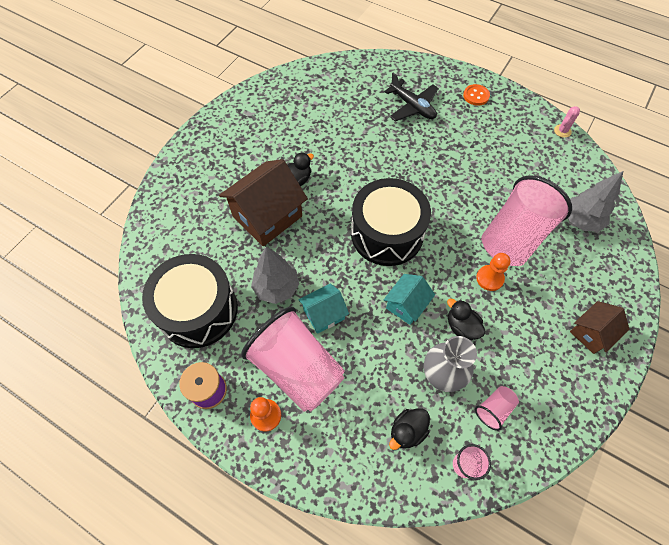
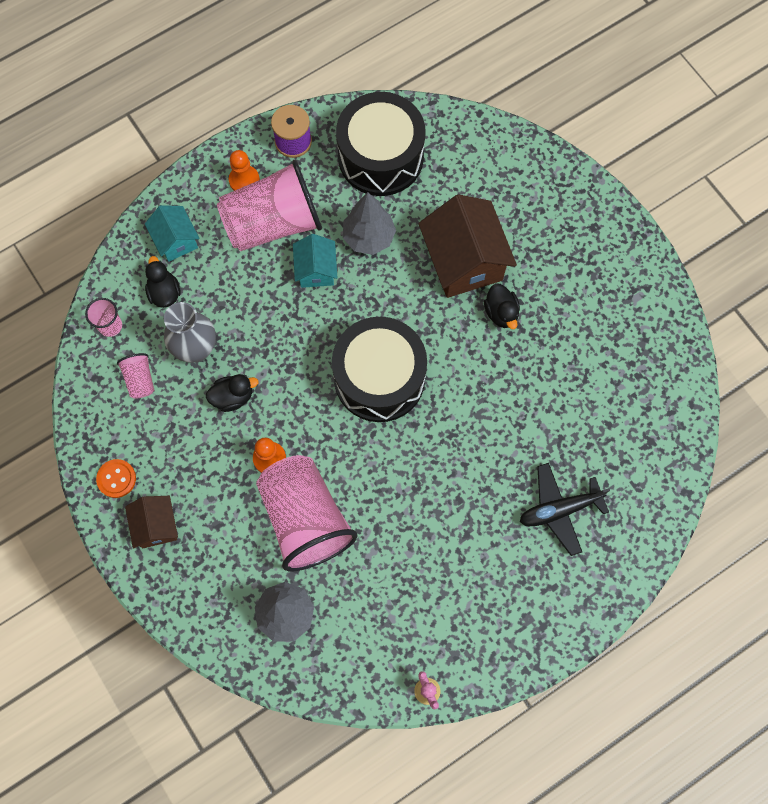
camera: 115 degrees right, 10 degrees up
(406, 305) = (284, 355): turquoise house -> turquoise house (176, 240)
(476, 96) = (542, 610): orange button -> orange button (116, 479)

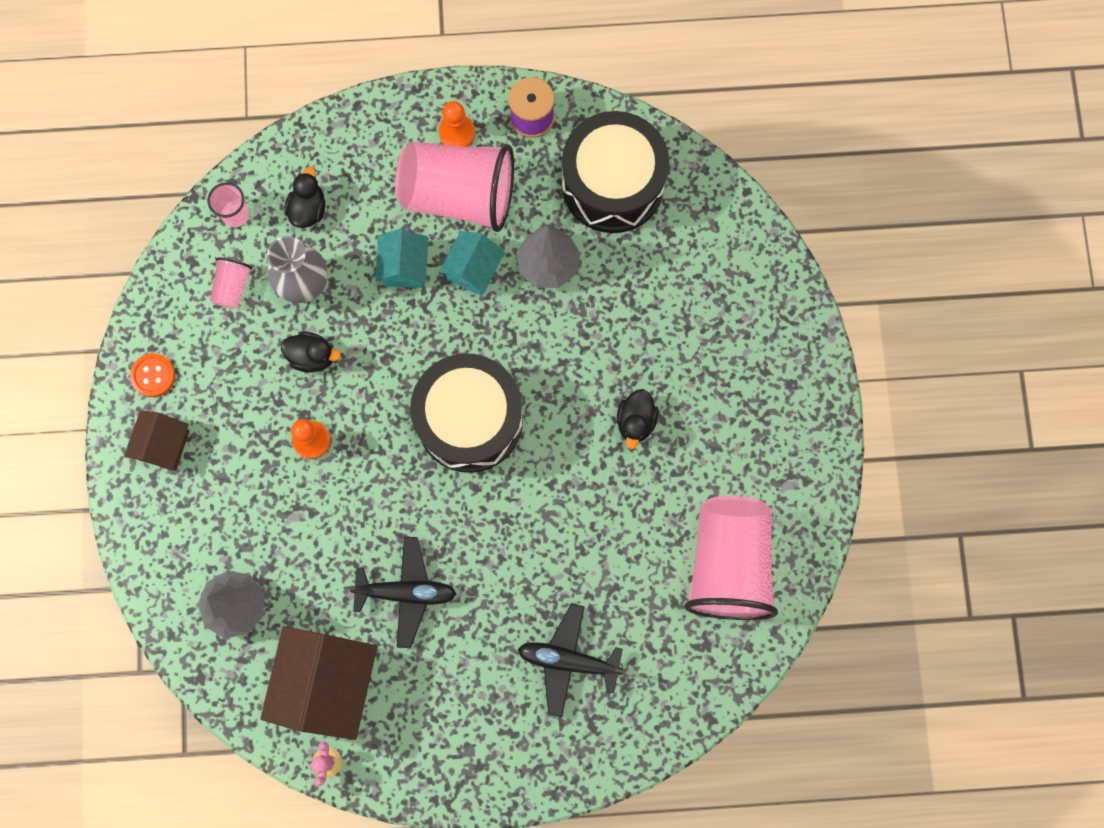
camera: 30 degrees right, 5 degrees up
(176, 240) = (351, 160): turquoise house -> turquoise house (404, 267)
(305, 518) = (311, 521): pink cup -> pink cup (728, 563)
(409, 529) = (406, 592): none -> black plane
(464, 261) = (630, 345): brown house -> brown house (327, 682)

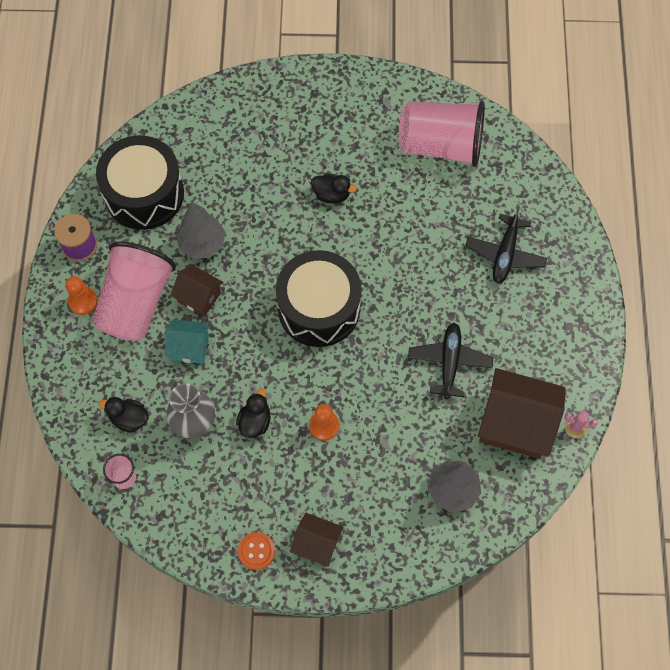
camera: 85 degrees left, 10 degrees down
(232, 287) = (188, 482): pink cup -> none
(473, 270) = (199, 297): turquoise house -> brown house

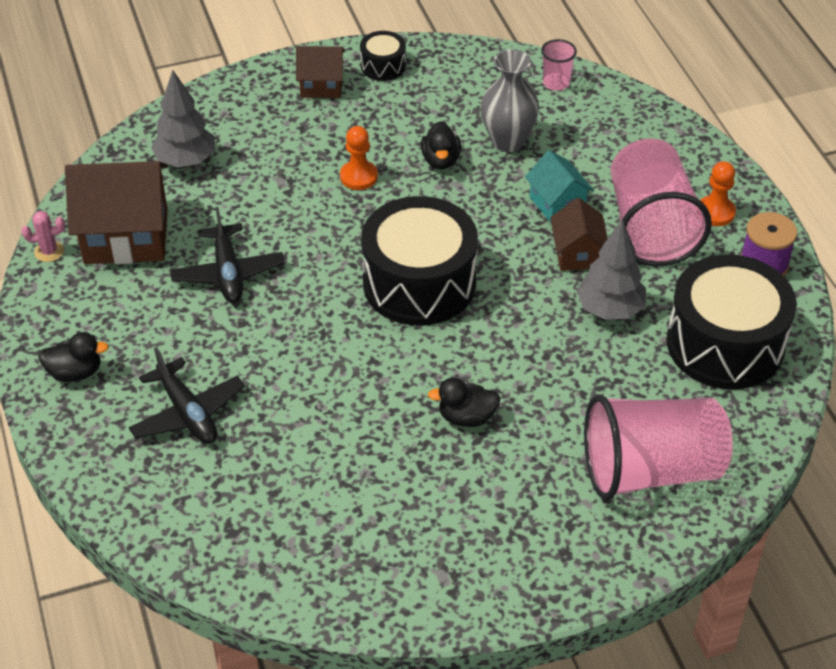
camera: 160 degrees right, 20 degrees down
(129, 419) = (584, 127): black duck -> black duck (75, 372)
(189, 347) = (557, 204): turquoise house -> turquoise house turned 75 degrees clockwise
(199, 297) = (577, 254): brown house -> brown house turned 75 degrees clockwise
(256, 551) = (383, 66): orange button -> black drum
(440, 145) = (331, 534): pink cup -> pink cup (651, 470)
(505, 254) = (187, 413): black plane -> black plane turned 150 degrees clockwise

